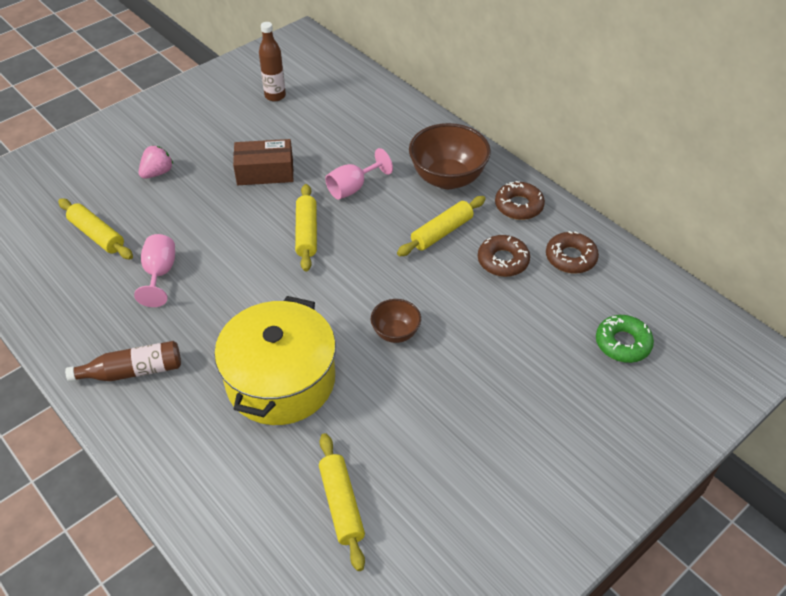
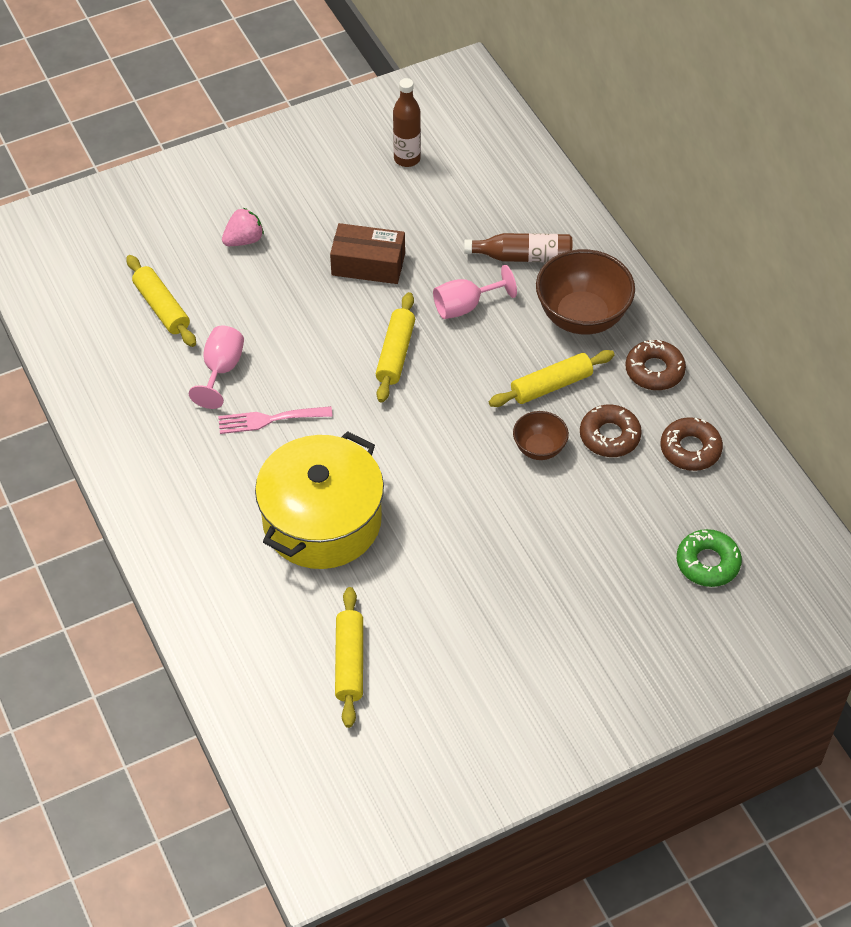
camera: 15 degrees right, 5 degrees up
(132, 371) = (171, 476): brown bottle -> brown bottle (523, 257)
(212, 305) = (269, 419): none -> pink fork
(395, 333) = (459, 495): brown bowl -> brown bowl (539, 448)

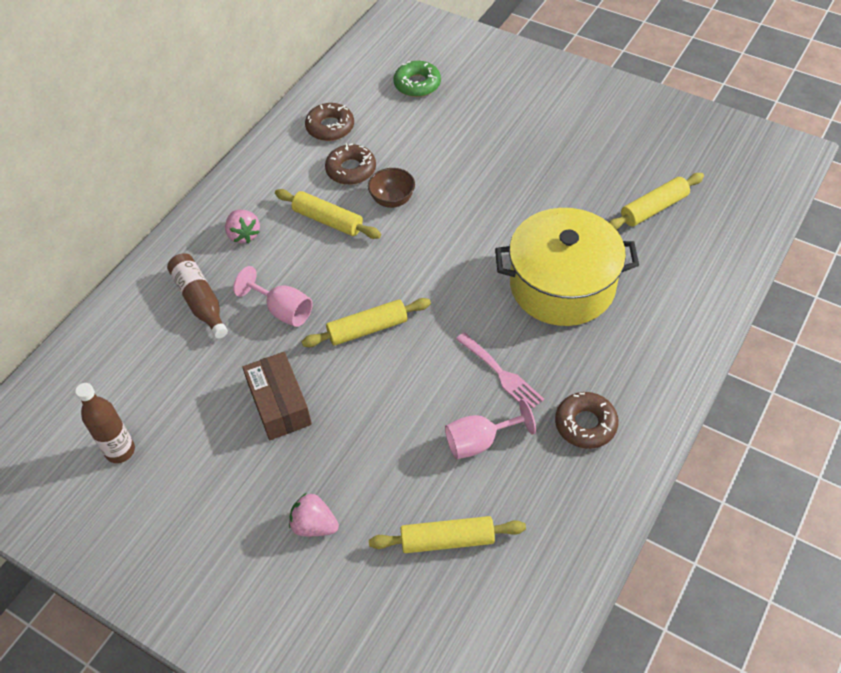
camera: 120 degrees left, 0 degrees up
(162, 307) = (447, 540): yellow rolling pin -> yellow rolling pin turned 60 degrees clockwise
(582, 316) = (244, 235): brown bowl -> pink strawberry
(654, 370) = (270, 173): brown donut -> brown donut (585, 424)

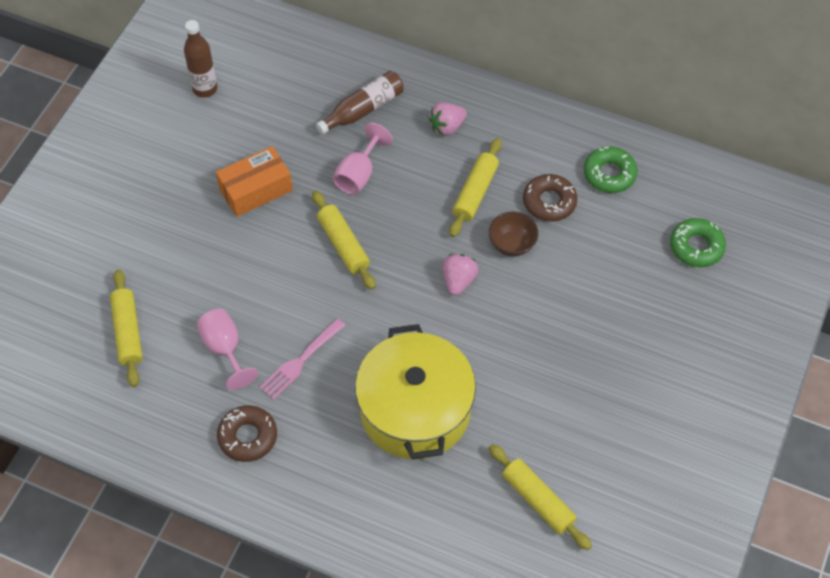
camera: 80 degrees right, 5 degrees up
(279, 404) = (256, 190): brown box -> orange box
(314, 525) = (140, 234): pink strawberry -> pink strawberry (458, 281)
(330, 127) = (609, 174): brown donut -> green donut

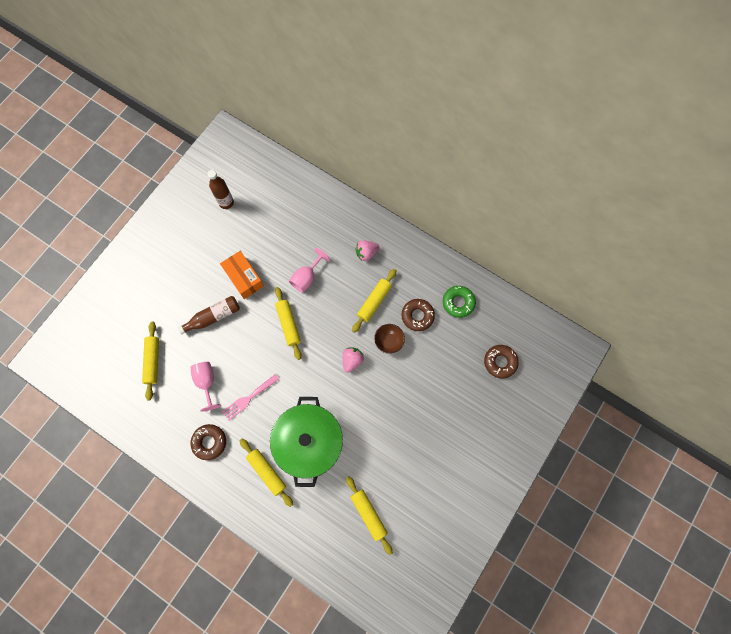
camera: 10 degrees right, 15 degrees up
(256, 190) = (244, 278): orange box -> orange box turned 75 degrees clockwise
(354, 465) = (267, 472): none -> yellow rolling pin
(363, 109) = (318, 232): brown bottle -> brown bottle (213, 317)
(415, 410) = (309, 442): yellow pot -> green pot
(696, 247) = (500, 362): green donut -> brown donut

